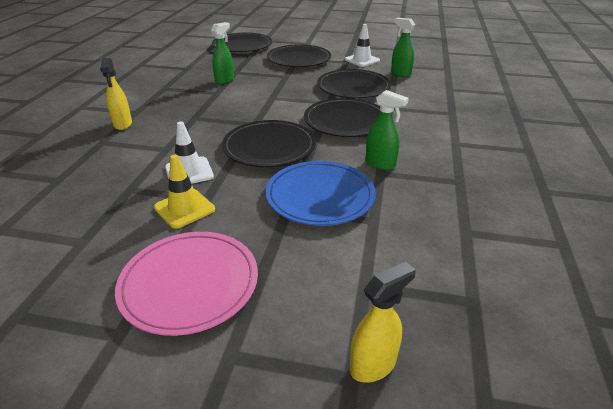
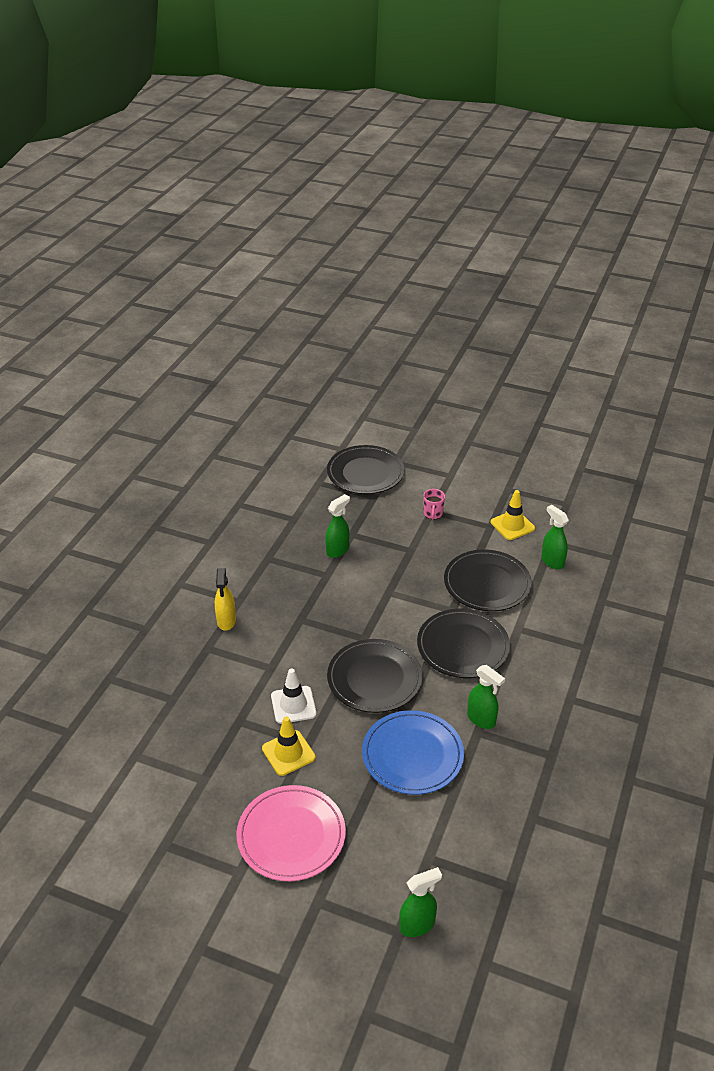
camera: 10 degrees right, 5 degrees up
(299, 59) = (433, 514): black plate -> pink mug
(362, 60) = (512, 525): white traffic cone -> yellow traffic cone
(373, 365) = (417, 925): yellow spray bottle -> green spray bottle

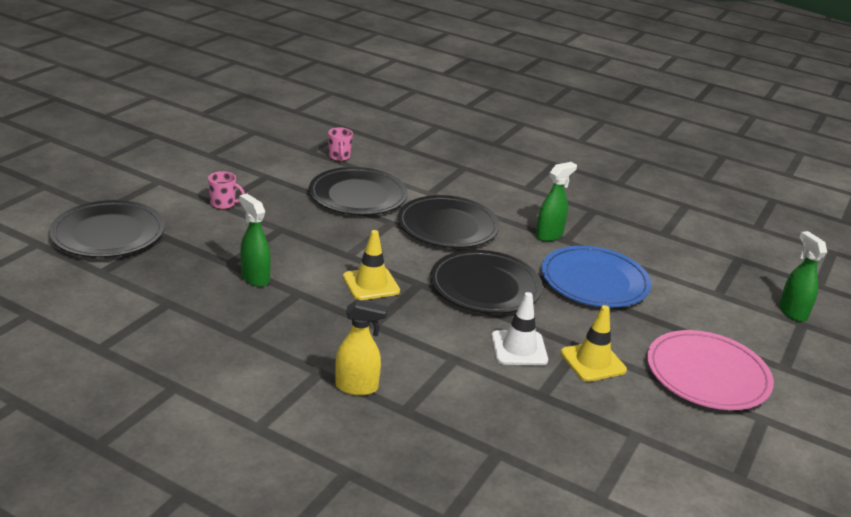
camera: 85 degrees left, 10 degrees down
(512, 525) = (272, 164): yellow traffic cone -> yellow traffic cone (371, 284)
(552, 561) = (339, 157): green spray bottle -> pink mug

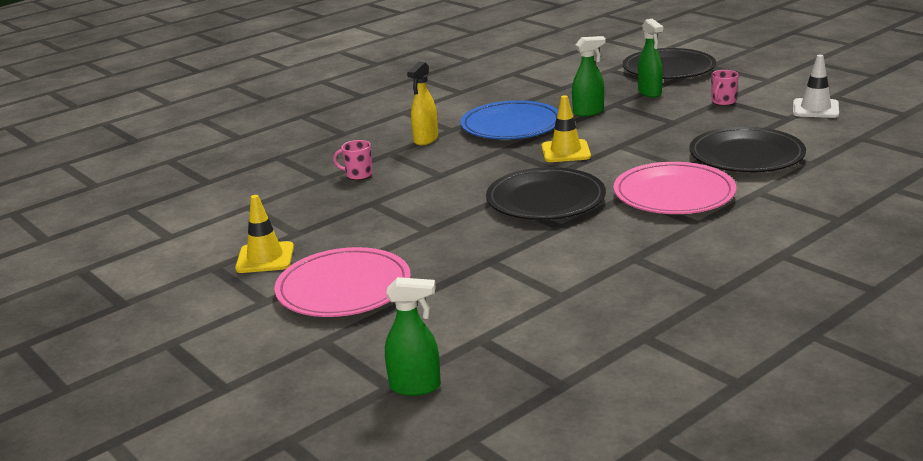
camera: 115 degrees right, 5 degrees down
(339, 157) = (848, 151): pink mug -> pink mug (358, 175)
(448, 226) = (674, 194): black plate -> pink plate
(519, 348) = (438, 202): white traffic cone -> white traffic cone (815, 109)
(549, 235) = (647, 249): green spray bottle -> green spray bottle (650, 93)
(593, 362) = (400, 232): yellow traffic cone -> yellow traffic cone (265, 258)
(594, 281) = (537, 259): blue plate -> blue plate (511, 125)

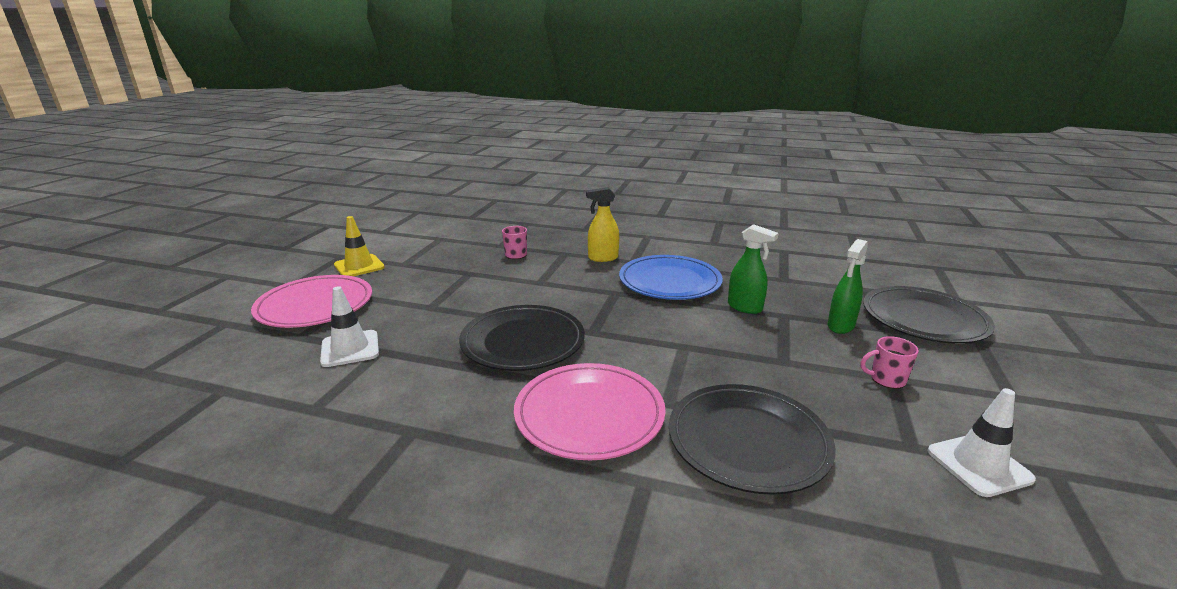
camera: 55 degrees right, 0 degrees up
(415, 387) = (138, 384): green spray bottle -> none
(469, 274) = (350, 349): none -> white traffic cone
(565, 151) = (639, 322): yellow traffic cone -> none

